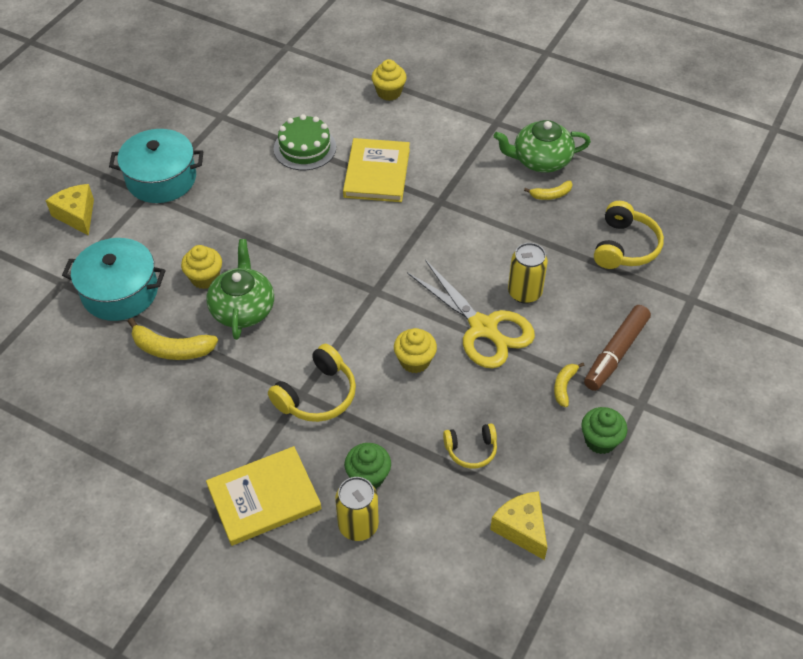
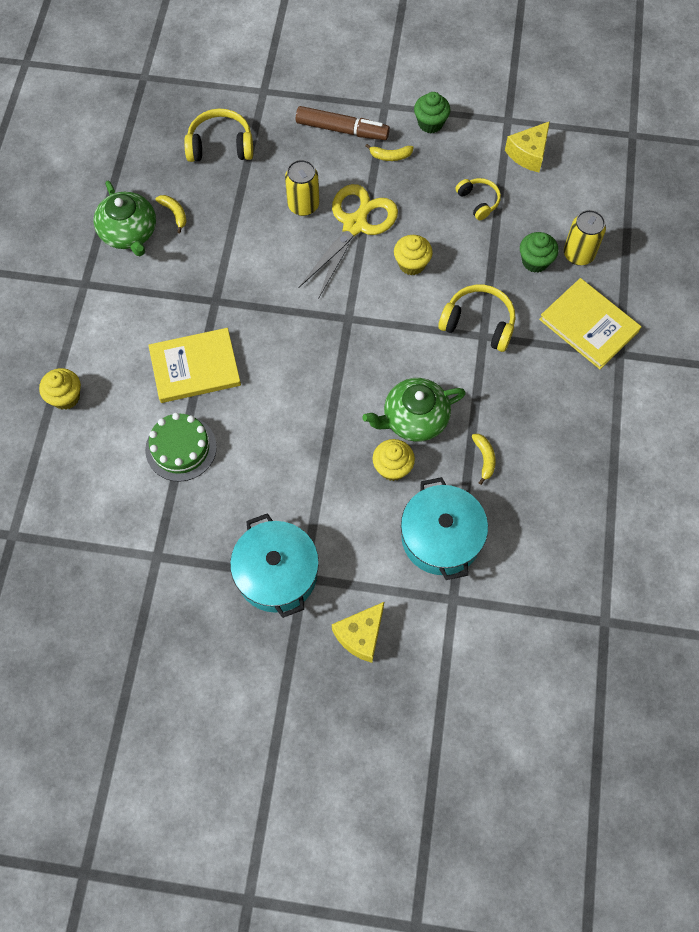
camera: 110 degrees left, 15 degrees up
(172, 349) = (484, 458): yellow banana -> yellow banana, size x0.58

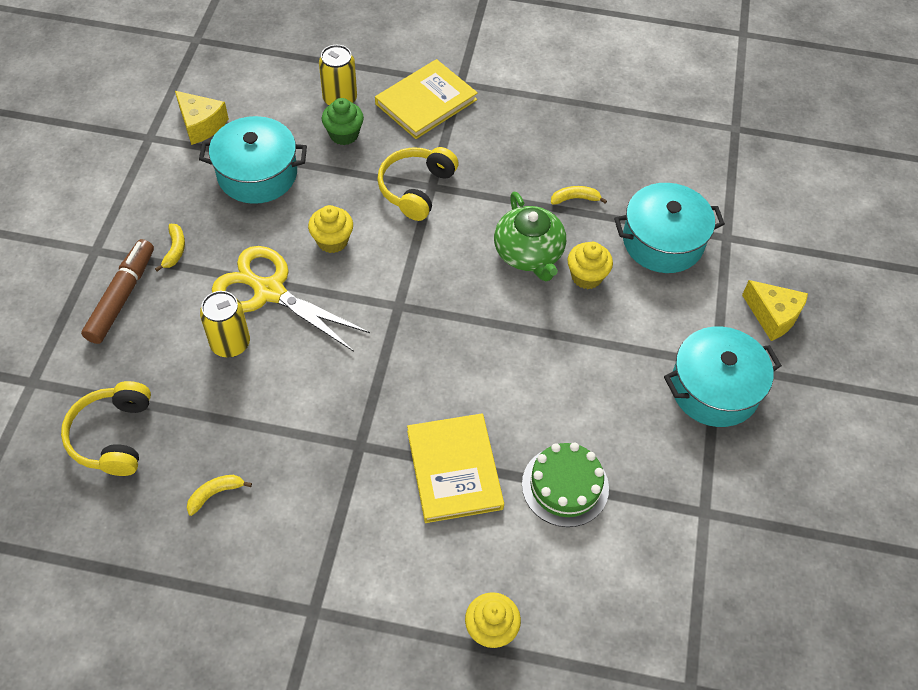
camera: 90 degrees left, 10 degrees down
(129, 233) = (237, 553): green teapot -> none
(430, 123) = (135, 208): green cupcake -> none
(478, 201) = (257, 174): yellow headphones -> turquoise pot

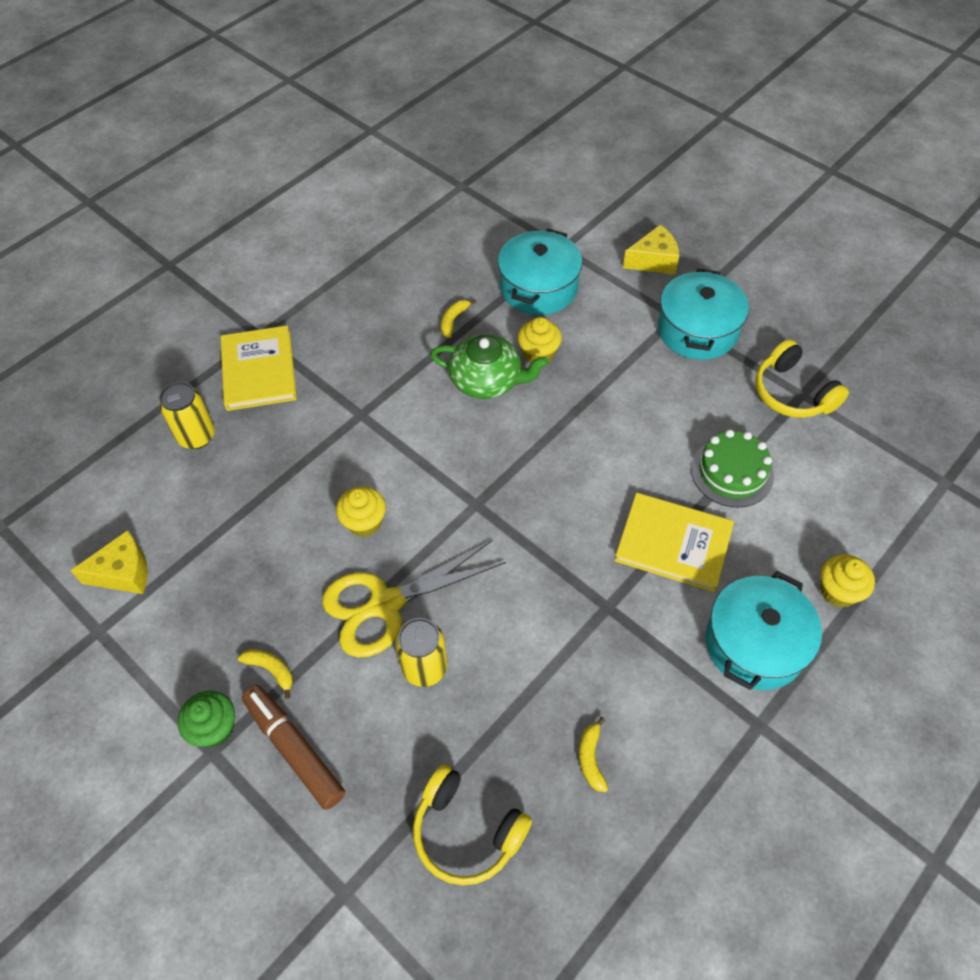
camera: 55 degrees left, 0 degrees up
(257, 174) = (232, 550): turquoise pot -> turquoise pot (754, 644)
(344, 134) = (243, 453): green cupcake -> green cupcake (215, 728)
(416, 189) = (354, 427): yellow headphones -> yellow headphones (792, 393)

